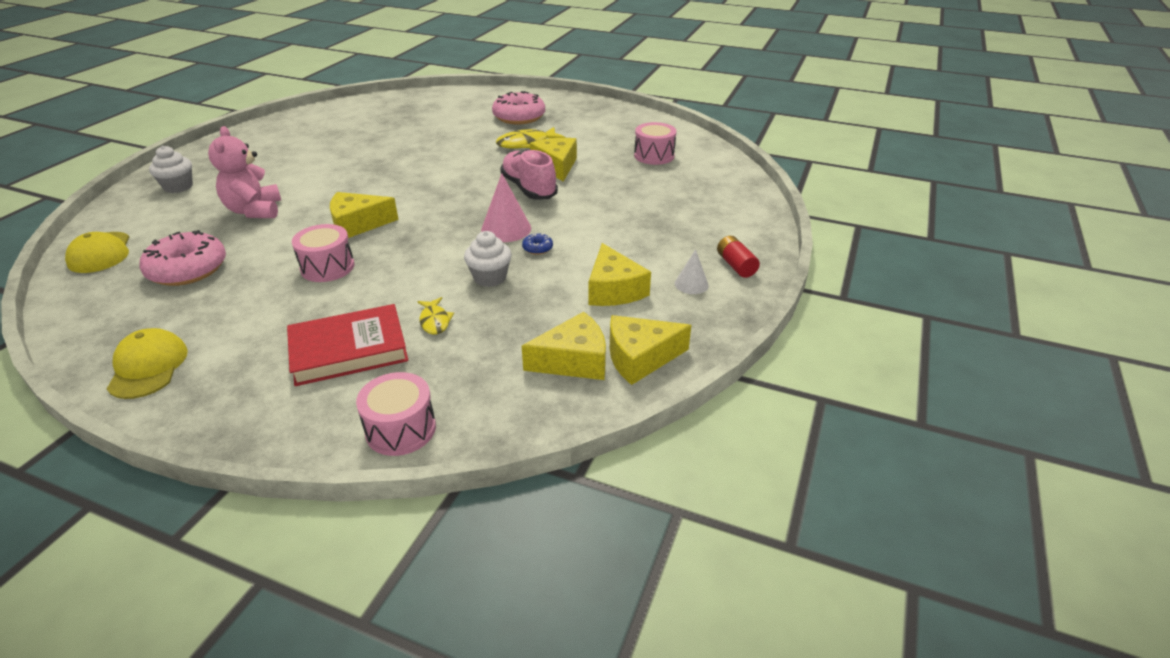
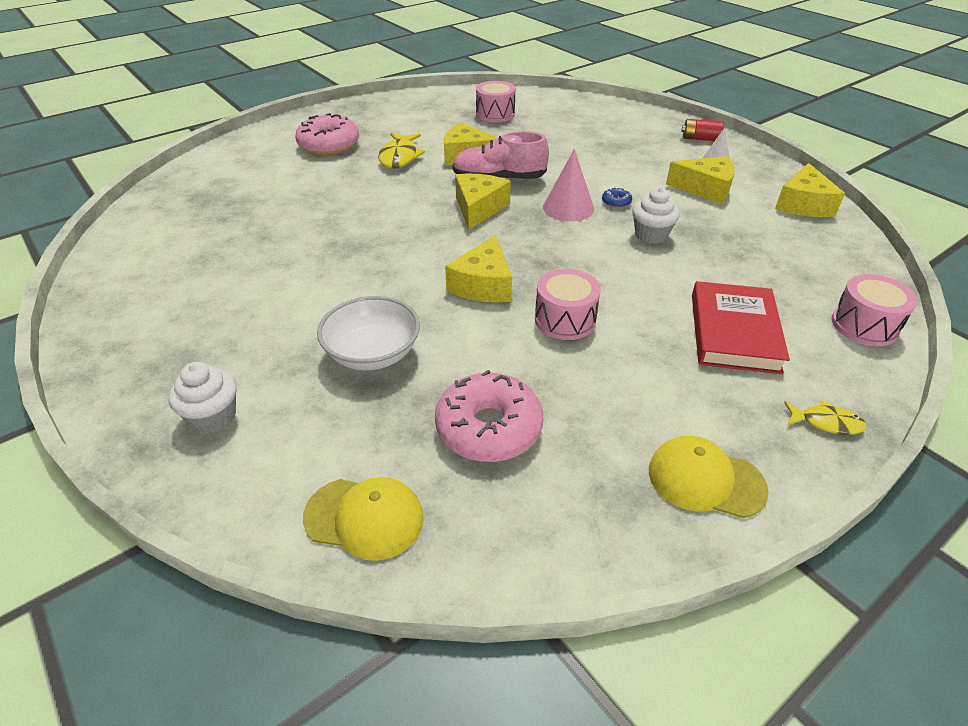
camera: 60 degrees left, 5 degrees up
(254, 211) = (373, 353): pink teddy bear -> white bowl
(435, 321) = (708, 277): yellow fish -> yellow fish (826, 422)
(574, 361) = (796, 229): yellow cheese -> yellow cheese (479, 208)

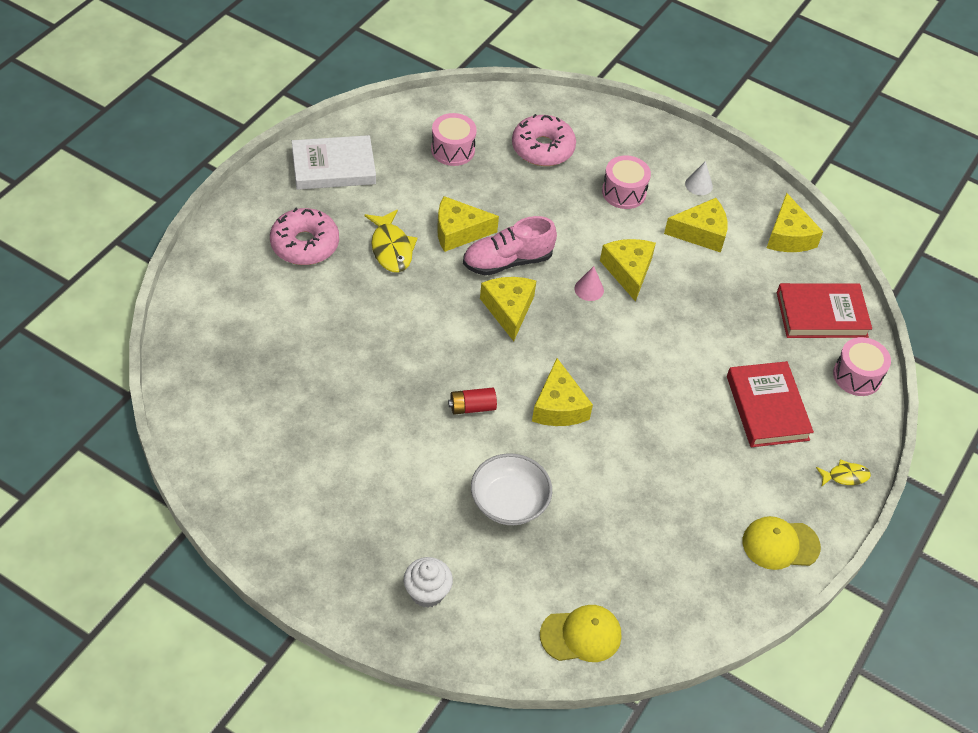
camera: 25 degrees left, 10 degrees up
(389, 111) = (333, 167): none -> white book
(488, 428) = (627, 545): pink donut -> pink donut (542, 148)
(565, 320) = (639, 428): pink drum -> pink drum (624, 192)
(568, 208) = (589, 289): pink cone -> pink cone, size x0.60
(616, 202) = (628, 271): blue donut -> yellow cheese
(651, 235) = (673, 310): white cupcake -> none
(700, 139) = (675, 151): red battery -> red battery (472, 407)
(828, 266) = (821, 314): none -> red book

